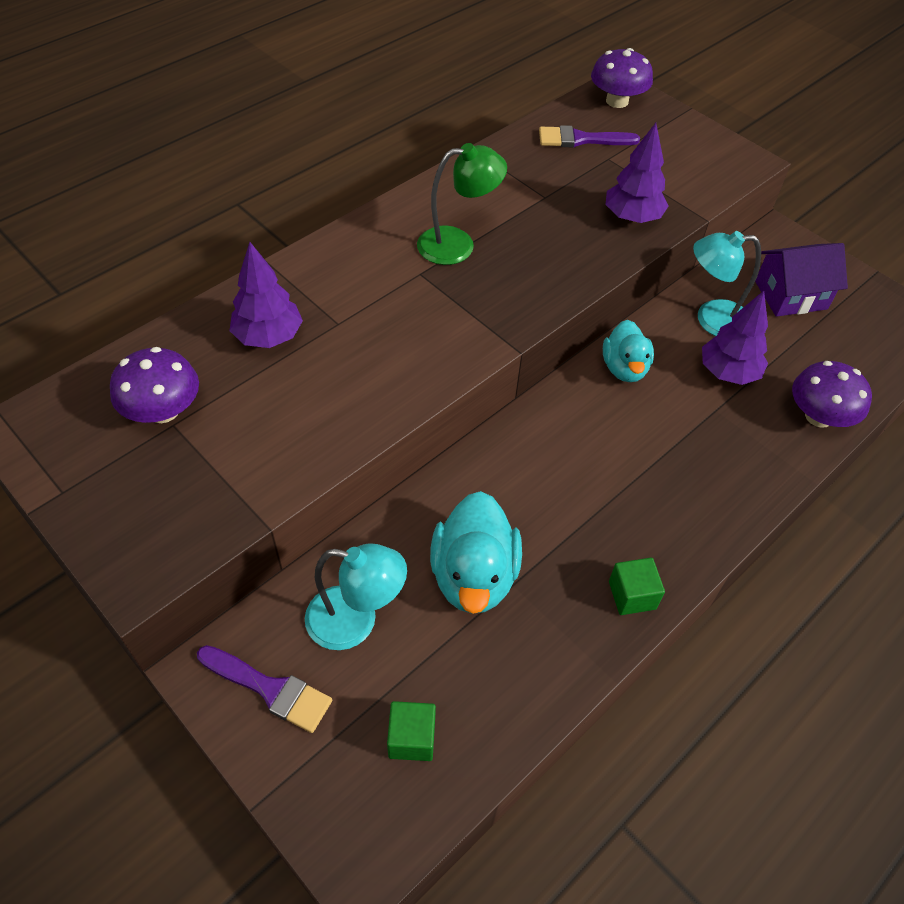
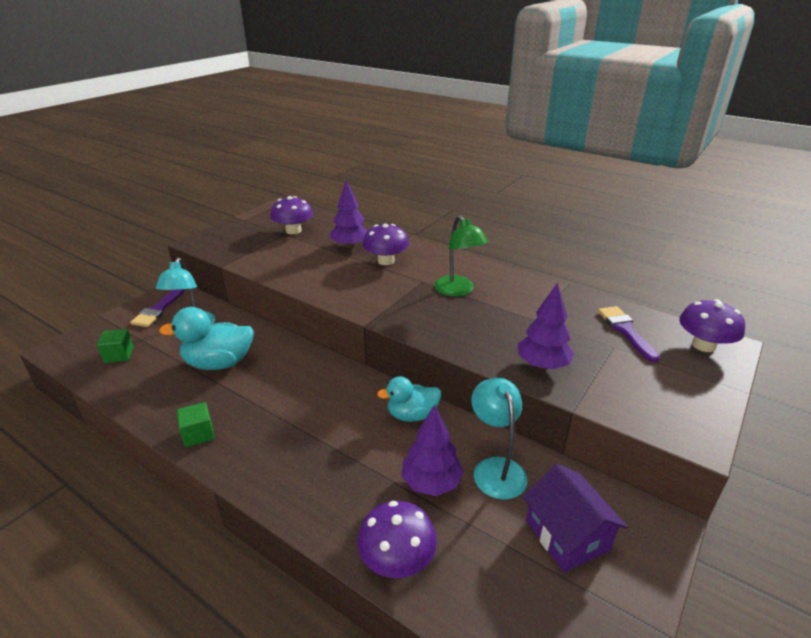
camera: 80 degrees right, 20 degrees down
(341, 301) = (386, 261): none -> purple mushroom

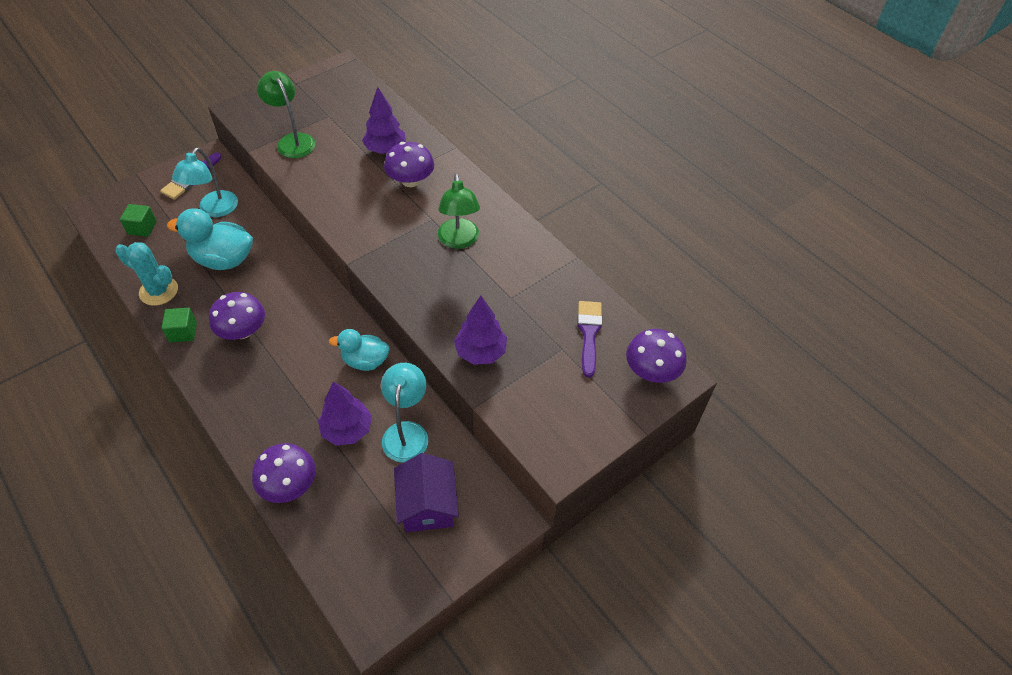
camera: 15 degrees right, 20 degrees up
(156, 403) = (158, 291): none -> turquoise cactus
(261, 253) = (292, 141): none -> green lamp
(293, 230) = (338, 112): purple mushroom -> purple mushroom (242, 331)

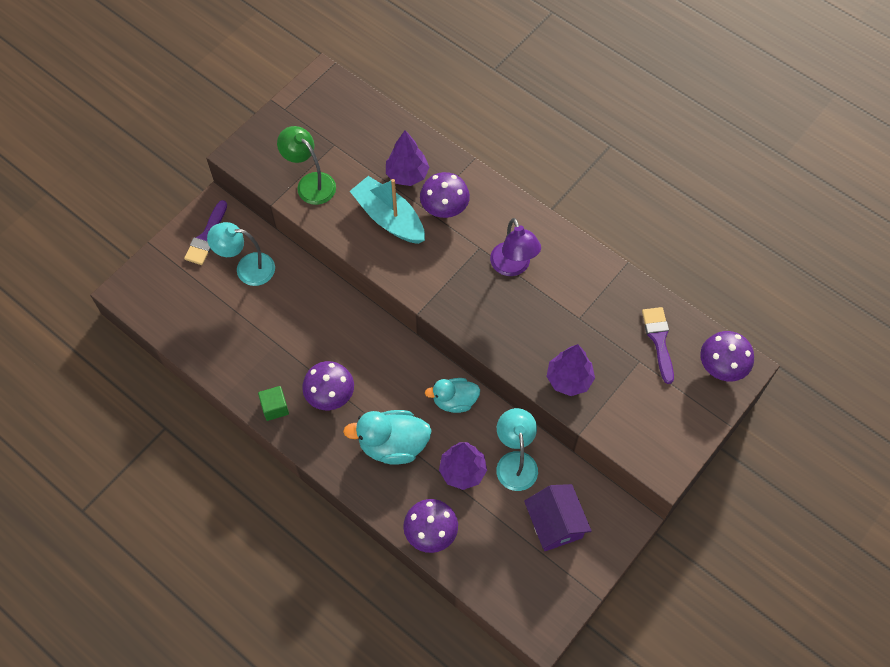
camera: 10 degrees left, 10 degrees up
(142, 228) = (184, 304): green cube -> none
(158, 291) = (232, 370): turquoise cactus -> none
(214, 210) = (247, 268): turquoise lamp -> turquoise lamp turned 90 degrees clockwise
(223, 259) = (280, 323): turquoise duck -> turquoise duck (393, 445)
(353, 180) = (389, 218): none -> turquoise boat
(459, 241) = (513, 266): green lamp -> purple lamp

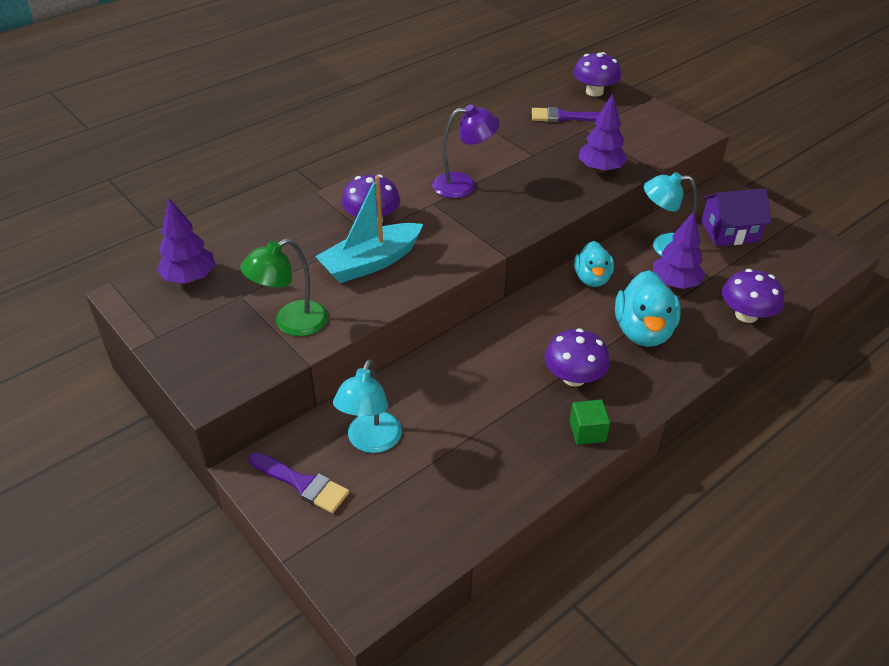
camera: 80 degrees left, 20 degrees down
(407, 175) = (316, 242): purple tree -> purple tree (190, 278)

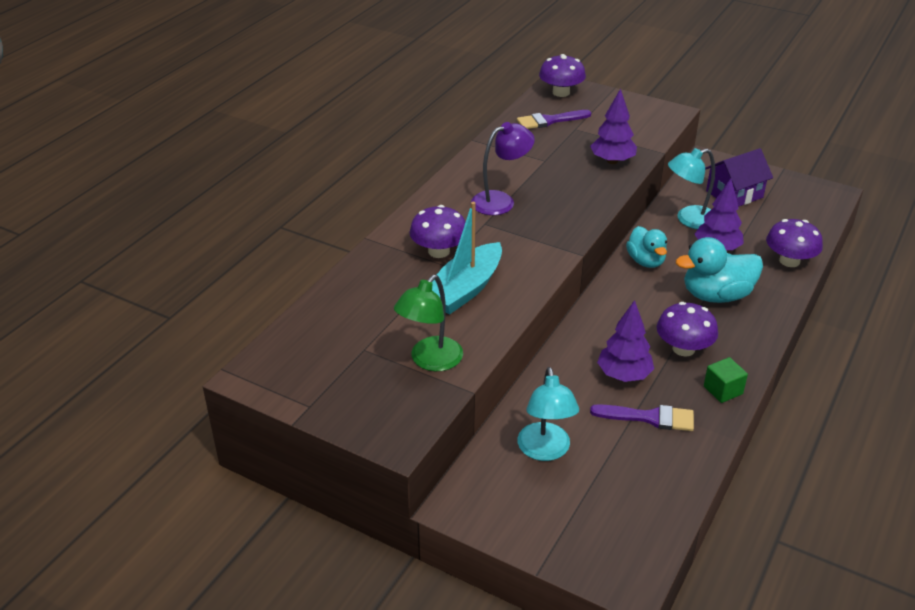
camera: 20 degrees left, 5 degrees down
(190, 278) = (300, 345): purple tree -> purple tree (624, 375)
(302, 484) = (508, 504): purple brush -> purple brush (649, 418)
(643, 331) = (716, 295): turquoise duck -> turquoise duck turned 90 degrees clockwise

